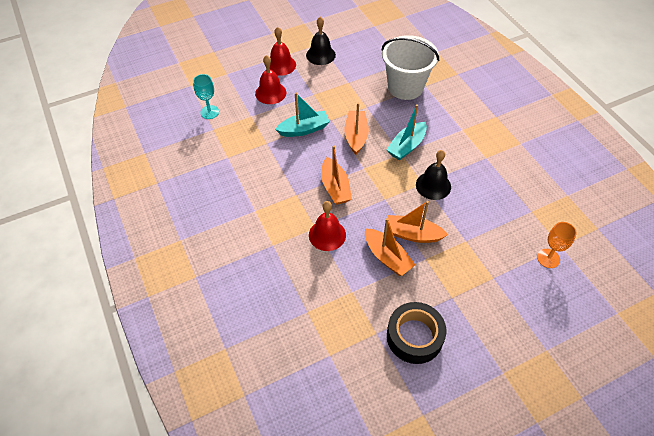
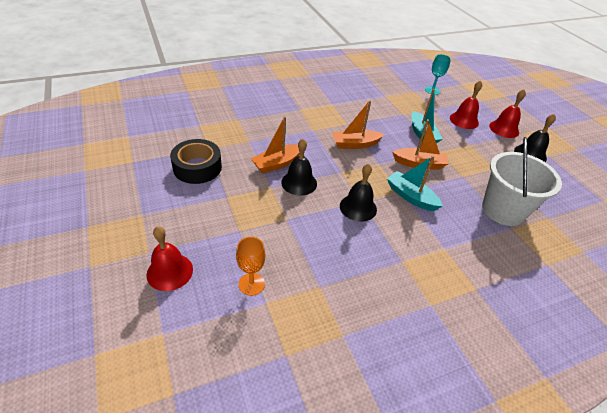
camera: 90 degrees right, 10 degrees down
(327, 235) = (305, 135): red bell -> red bell (170, 271)
(412, 234) = (299, 183): orange boat -> black bell

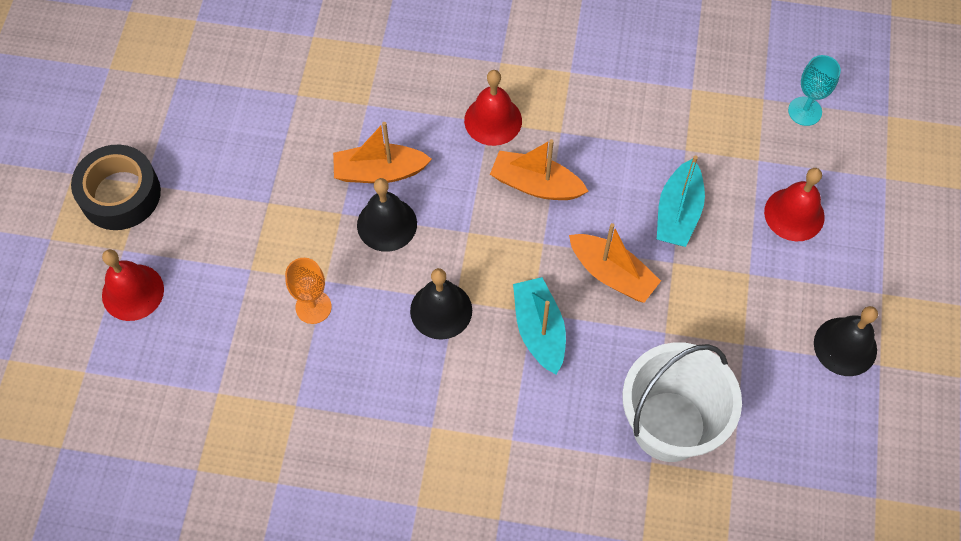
camera: 35 degrees right, 20 degrees up
(197, 167) = (259, 128): black tape -> black tape (120, 194)
(251, 284) = (216, 359): orange goblet -> orange goblet (313, 307)
(504, 129) = (857, 268): red bell -> red bell (493, 120)

